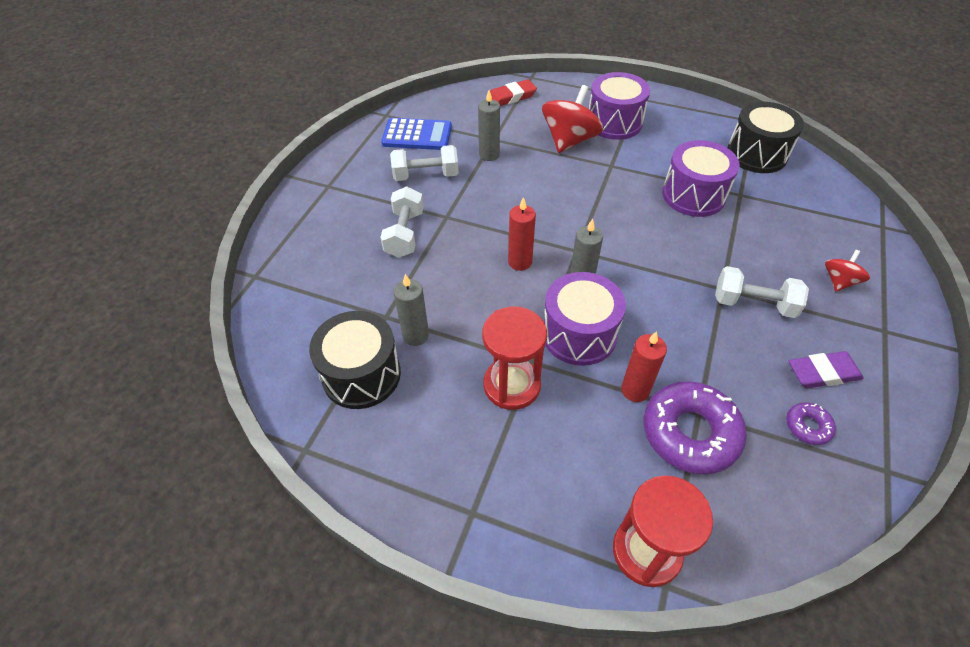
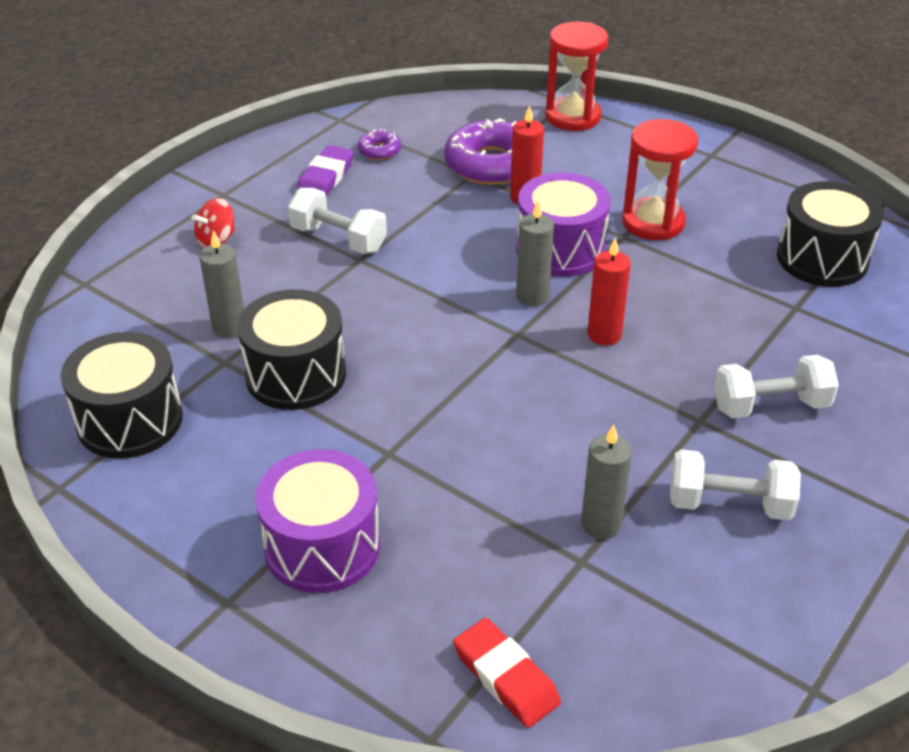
camera: 165 degrees left, 10 degrees down
(404, 234) = (770, 406): white dumbbell -> white dumbbell turned 60 degrees clockwise
(415, 335) = (757, 281): grey candle -> grey candle (229, 327)
(417, 135) = (741, 608): blue calculator -> none
(511, 97) = (506, 677): red eraser -> red eraser turned 60 degrees clockwise
(569, 140) = (434, 522): red spinning top -> none
(693, 195) = (296, 375): purple drum -> black drum
(823, 373) = (325, 178): purple eraser -> purple eraser turned 75 degrees counterclockwise

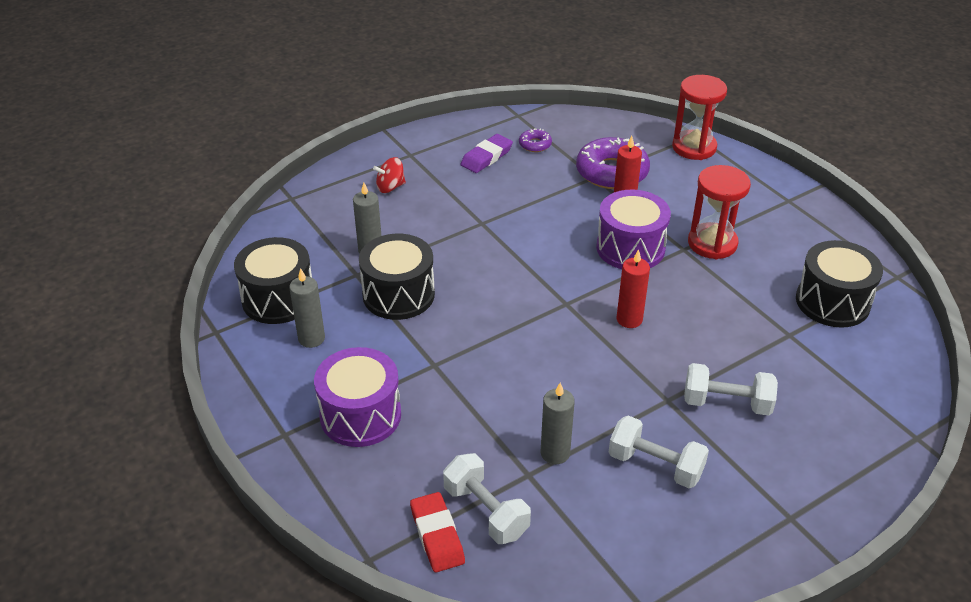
camera: 20 degrees right, 0 degrees up
(338, 239) = (474, 204): white dumbbell -> white dumbbell (486, 511)
(532, 296) = (591, 278): grey candle -> grey candle (311, 338)

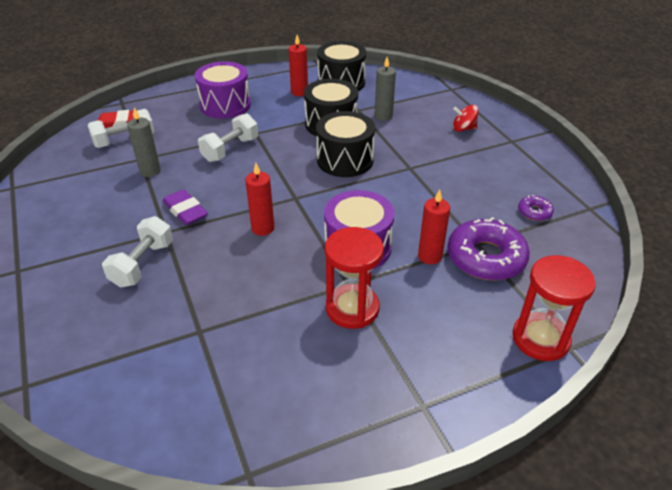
camera: 100 degrees right, 0 degrees up
(311, 338) = (299, 92): grey candle -> red candle
(390, 187) = (463, 129): red spinning top -> red spinning top turned 75 degrees counterclockwise
(486, 157) = (510, 180): purple eraser -> purple eraser (185, 211)
(655, 465) = (110, 213): white dumbbell -> white dumbbell (230, 150)
(832, 302) = (229, 385): black drum -> black drum (345, 160)

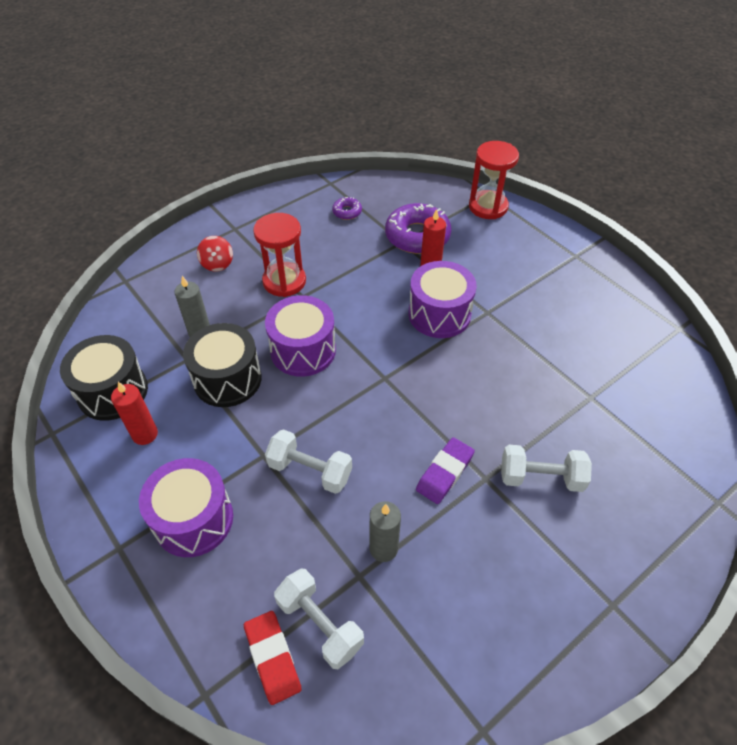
camera: 105 degrees left, 10 degrees up
(263, 228) = (443, 391): red candle -> none
(345, 160) = (303, 350): black drum -> purple drum
(352, 308) = (512, 304): red hourglass -> red hourglass (284, 281)

